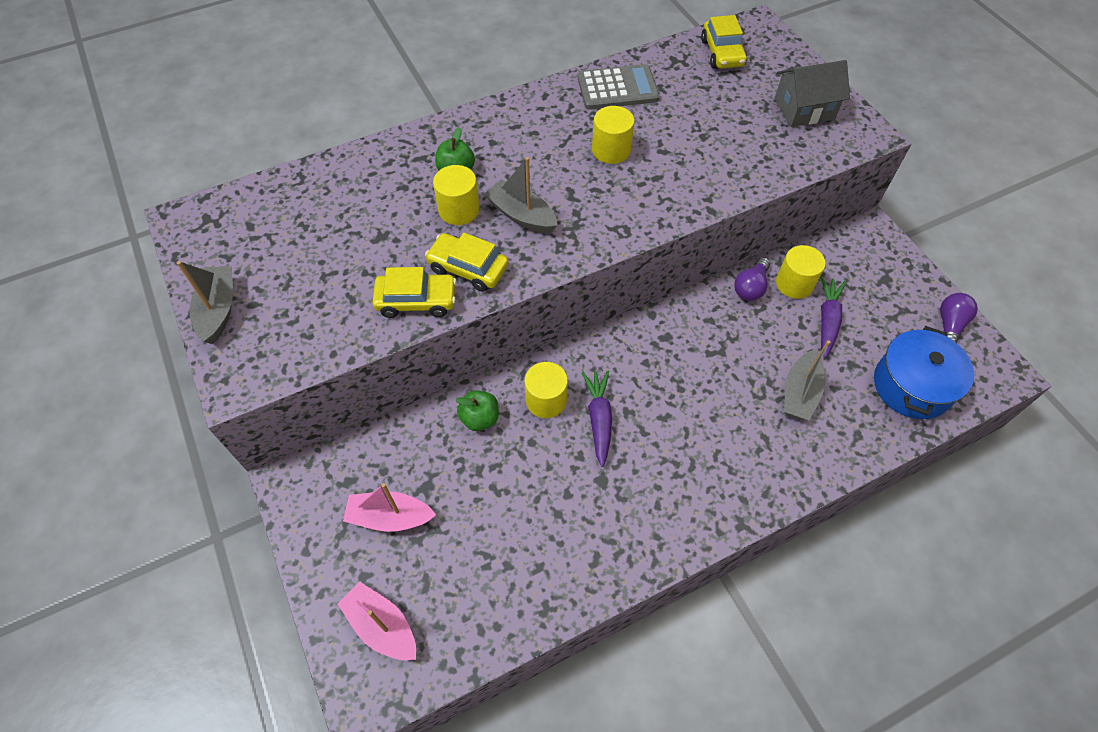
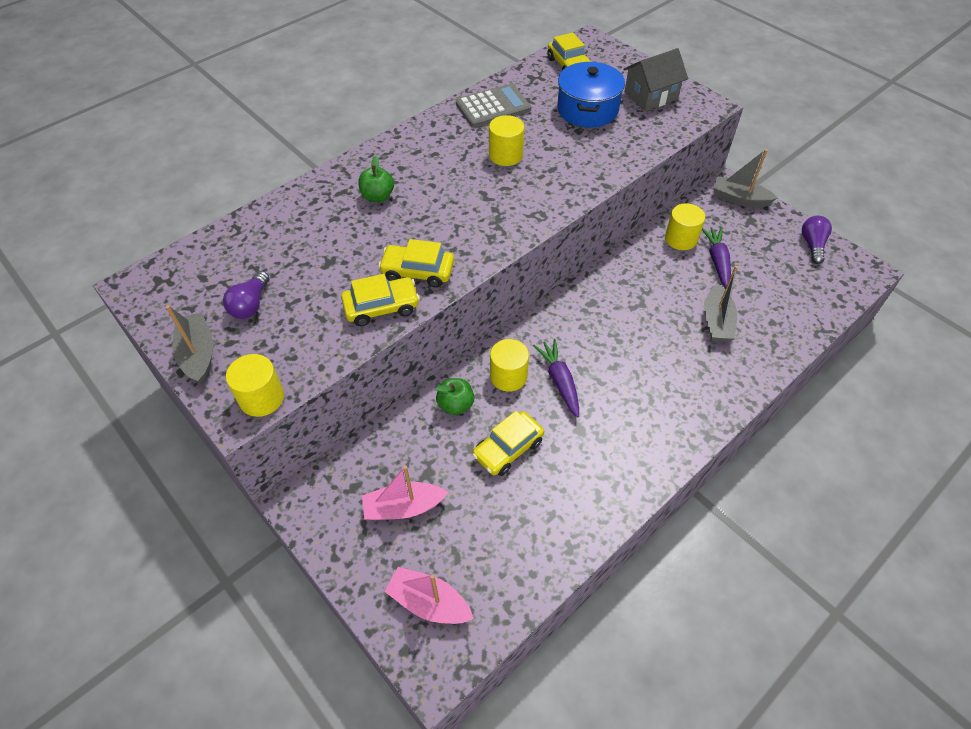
camera: 15 degrees left, 5 degrees down
(459, 210) = (392, 227): yellow cylinder -> yellow cylinder (262, 398)
(518, 481) = (508, 448): none -> yellow car
(521, 215) = (449, 220): grey boat -> grey boat (739, 199)
(751, 287) = (647, 249): purple light bulb -> purple light bulb (251, 304)
(912, 386) = (801, 296): blue pot -> blue pot (587, 109)

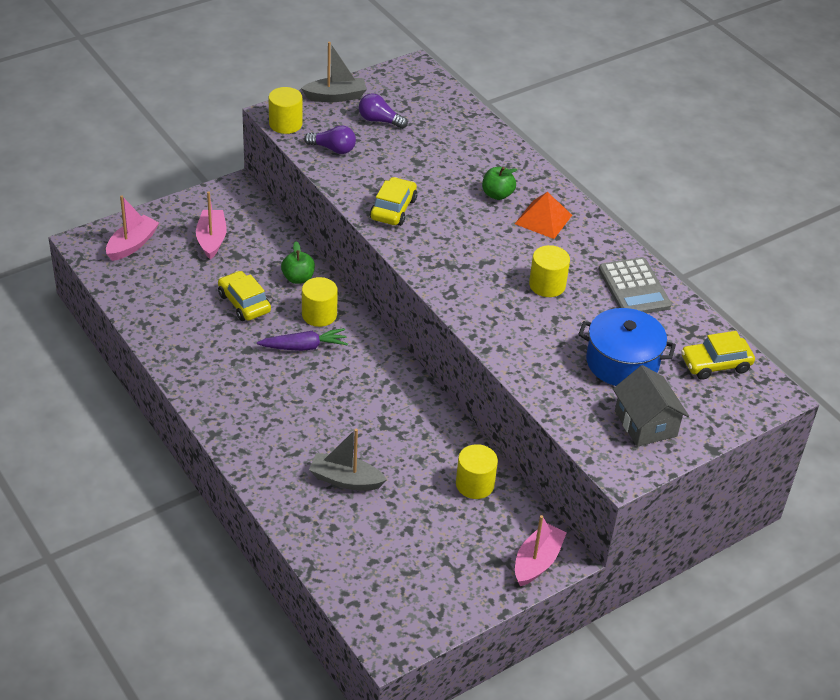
camera: 95 degrees right, 10 degrees down
(381, 307) = (357, 186): yellow car -> none
(410, 163) = (543, 219): none -> orange pyramid
(717, 261) = (433, 507): purple carrot -> none
(739, 199) = (537, 561): grey boat -> pink boat
(812, 245) = (443, 608): purple light bulb -> purple light bulb (333, 149)

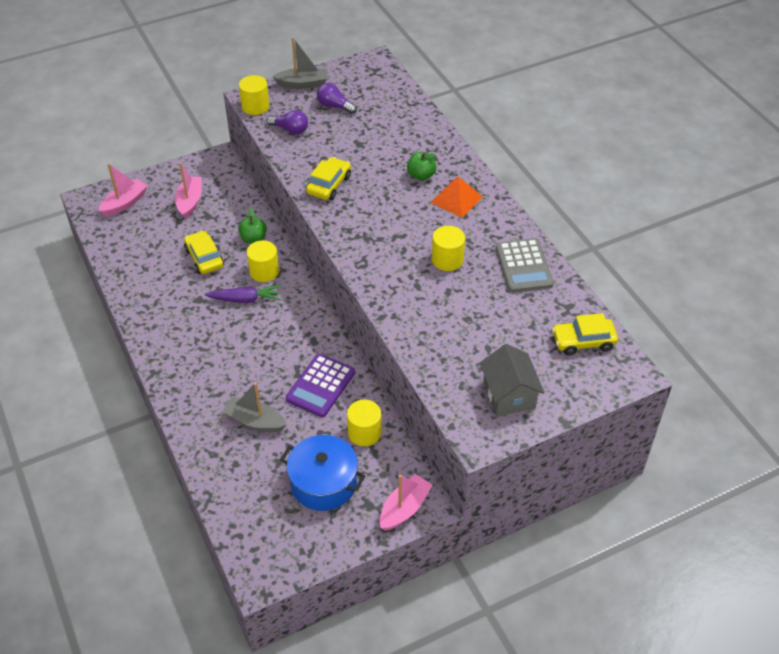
camera: 10 degrees right, 5 degrees up
(413, 437) = (321, 386): none -> purple calculator
(622, 362) = (499, 335): blue pot -> blue pot (323, 483)

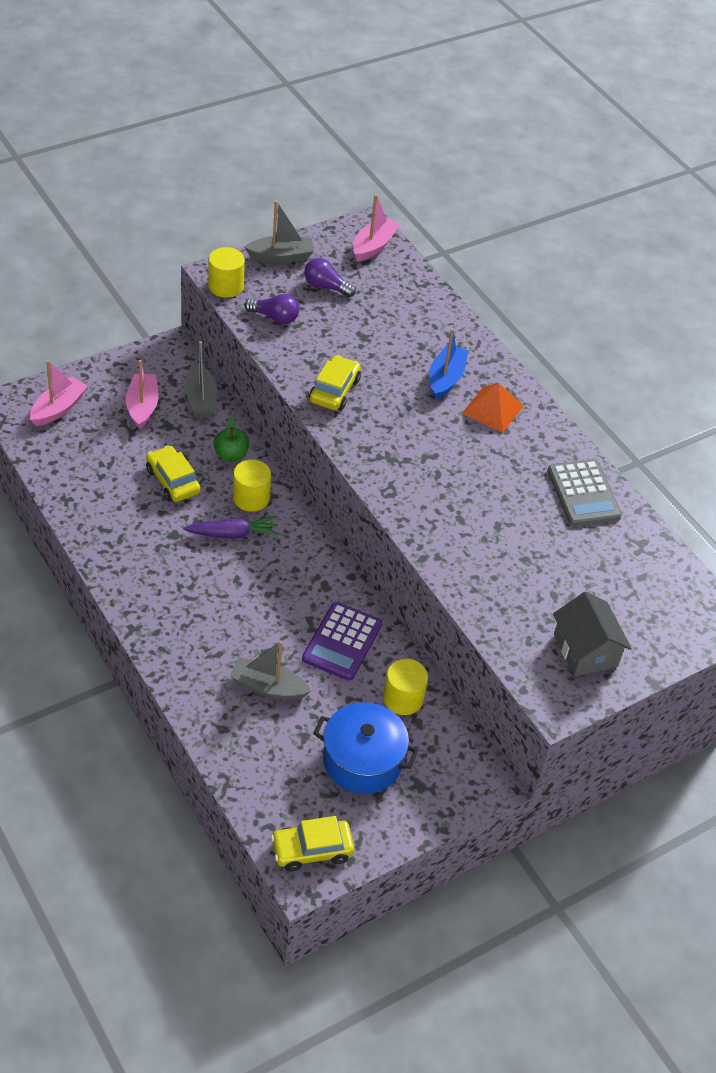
camera: 10 degrees left, 0 degrees up
(236, 196) = (201, 399): none -> grey boat
(404, 508) = (462, 788): pink boat -> pink boat (373, 246)
(421, 175) = (445, 378): green apple -> blue boat
(447, 259) = (492, 486): yellow cylinder -> none
(583, 341) = (663, 585): yellow car -> yellow car (312, 850)

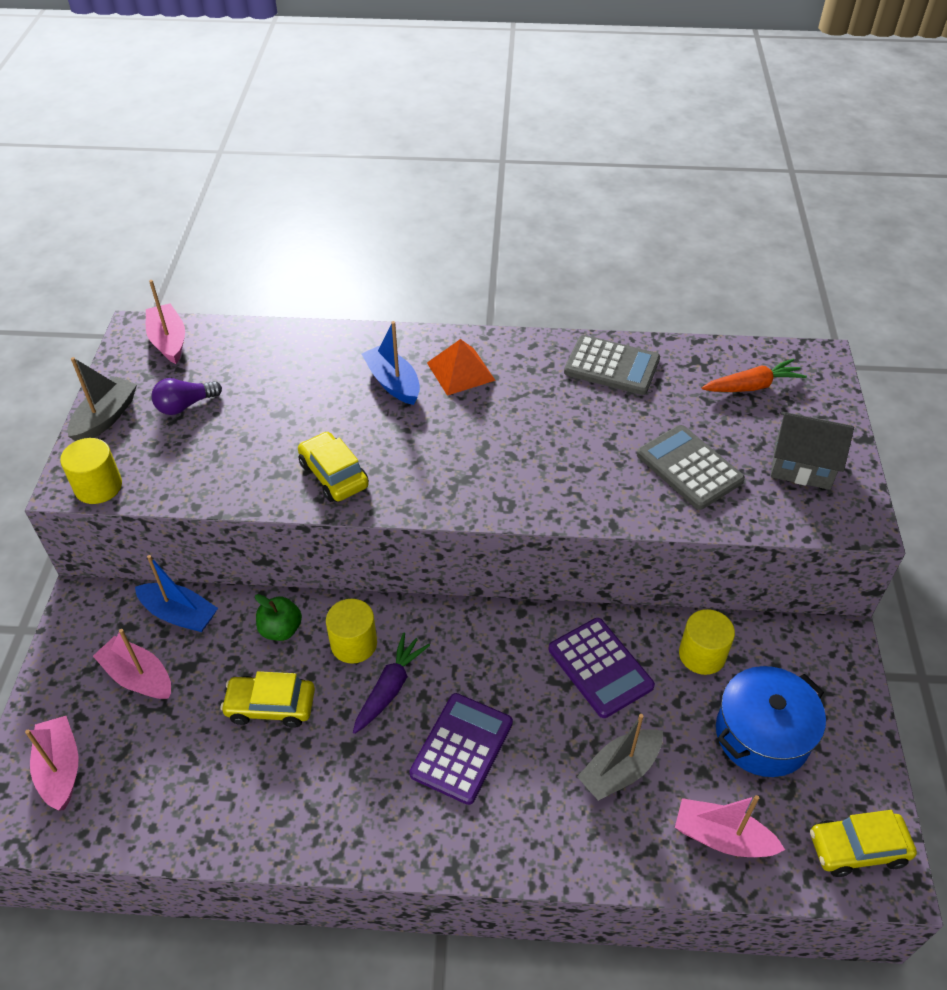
camera: 50 degrees left, 0 degrees up
(201, 399) = (179, 614): grey boat -> blue boat
(219, 593) = (461, 748): none -> purple calculator
(261, 765) = (722, 837): none -> pink boat
(274, 317) = (186, 469): purple light bulb -> none
(312, 850) = (857, 848): yellow car -> yellow car turned 60 degrees clockwise
(518, 581) = (689, 468): none -> grey calculator
(646, 589) = (752, 386): none -> orange carrot

